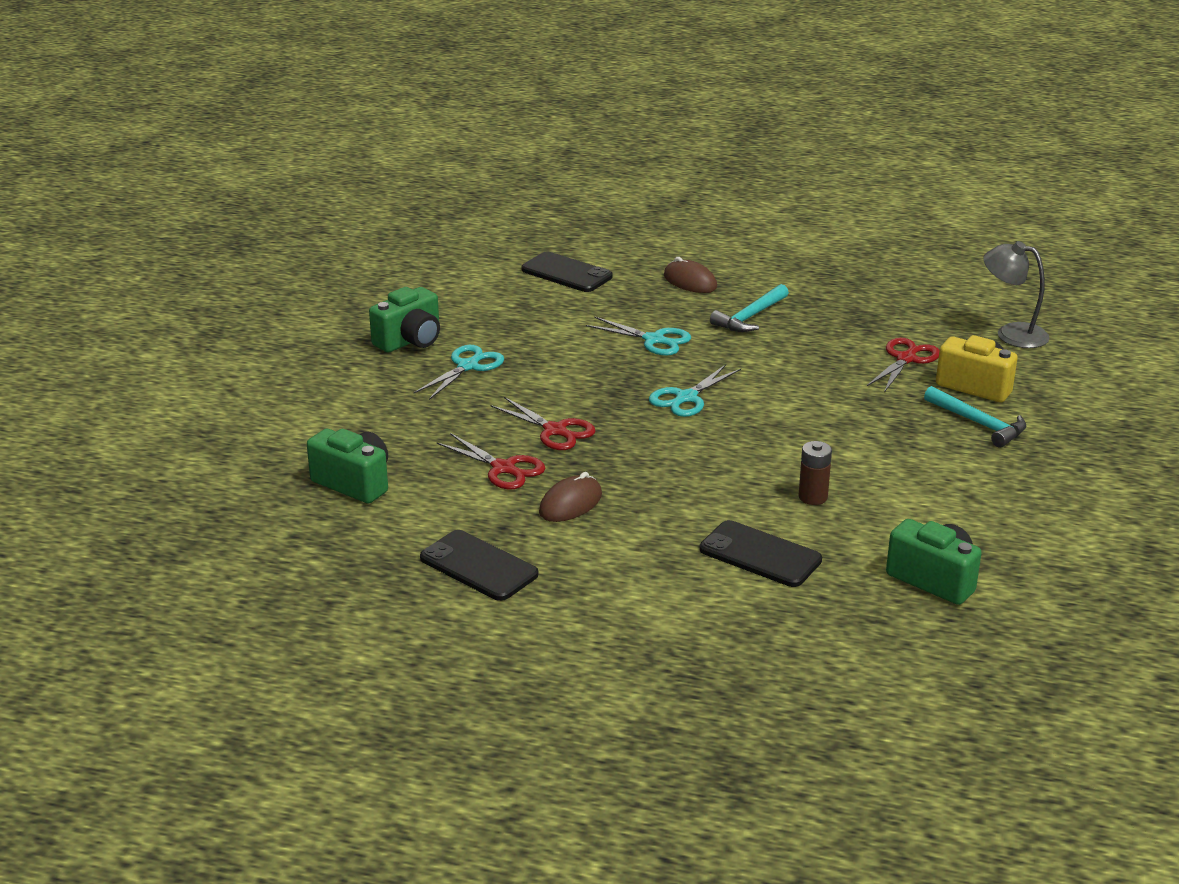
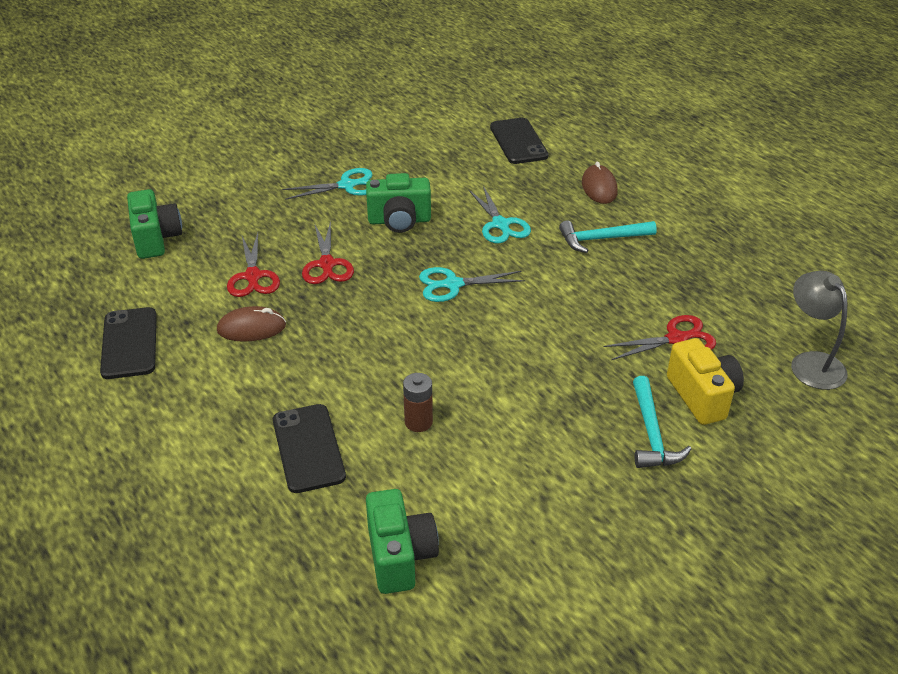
camera: 40 degrees right, 10 degrees up
(410, 341) = (340, 149): green camera -> green camera (399, 221)

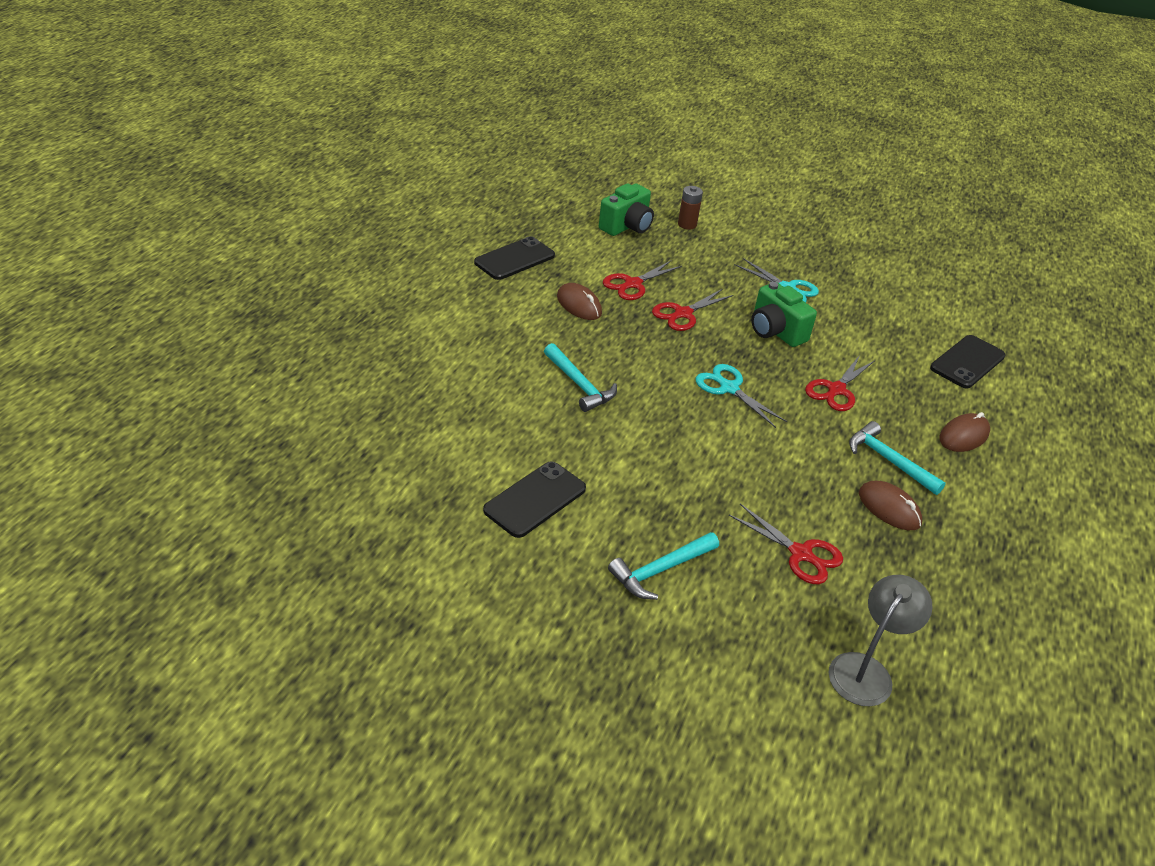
camera: 55 degrees right, 0 degrees up
(308, 448) = (485, 377): black phone -> black phone (535, 499)
(374, 381) = (579, 384): none -> turquoise hammer
(400, 556) = (417, 461): green camera -> none
(418, 422) = (556, 423): brown battery -> brown battery (687, 224)
(501, 225) = (836, 390): turquoise scissors -> red scissors
(654, 266) = (889, 508): none -> brown mouse
(702, 396) = (739, 594): yellow camera -> none

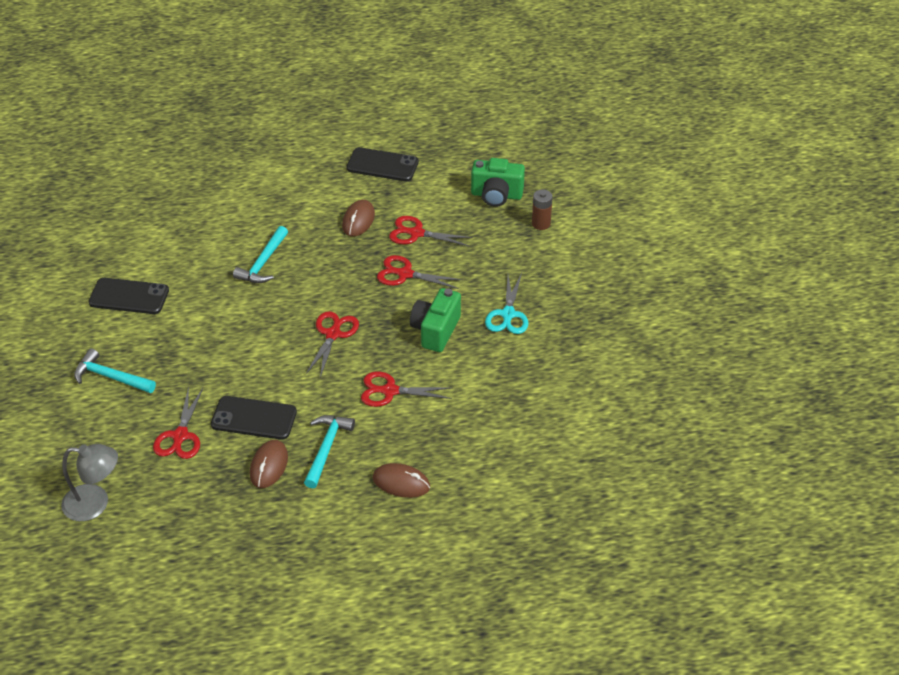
camera: 60 degrees right, 5 degrees up
(728, 388) = (333, 334): turquoise scissors -> red scissors
(967, 362) = (514, 456): black phone -> black phone (254, 418)

